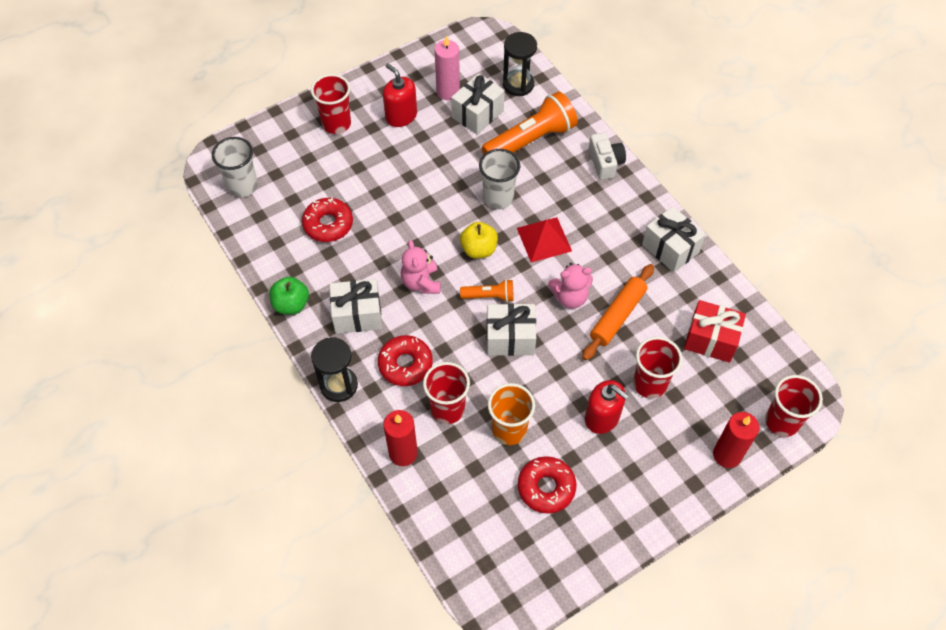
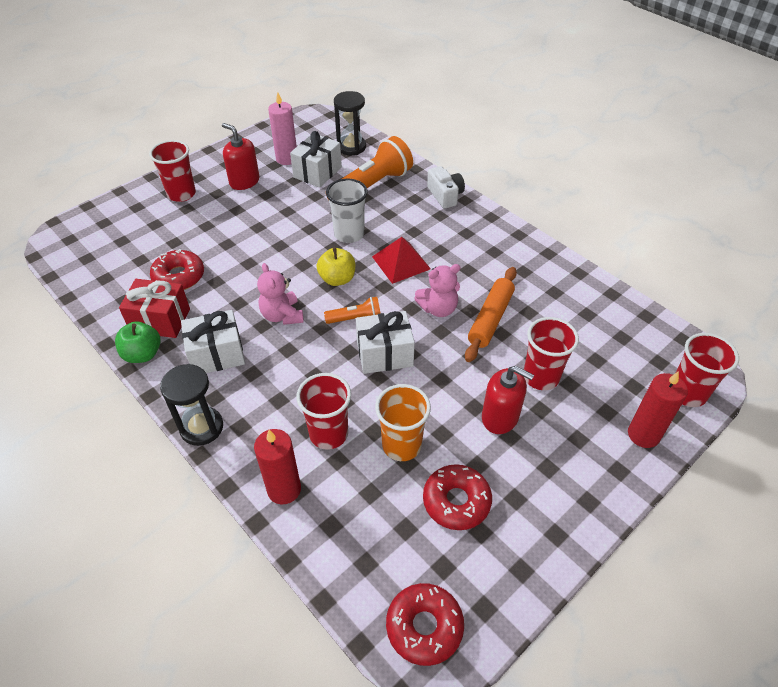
camera: 10 degrees left, 10 degrees down
(243, 186) = (87, 255): white cup -> none
(405, 364) = (275, 395): red donut -> red donut (424, 627)
(670, 248) = (525, 255): white gift -> none
(711, 339) = (589, 327): red gift -> red gift (160, 320)

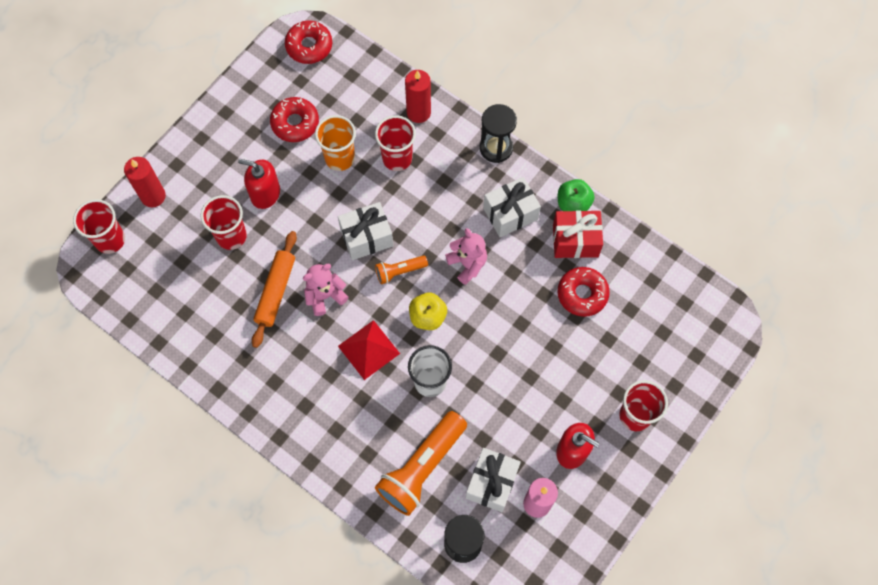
camera: 170 degrees right, 20 degrees up
(445, 195) = (333, 465): white camera -> none

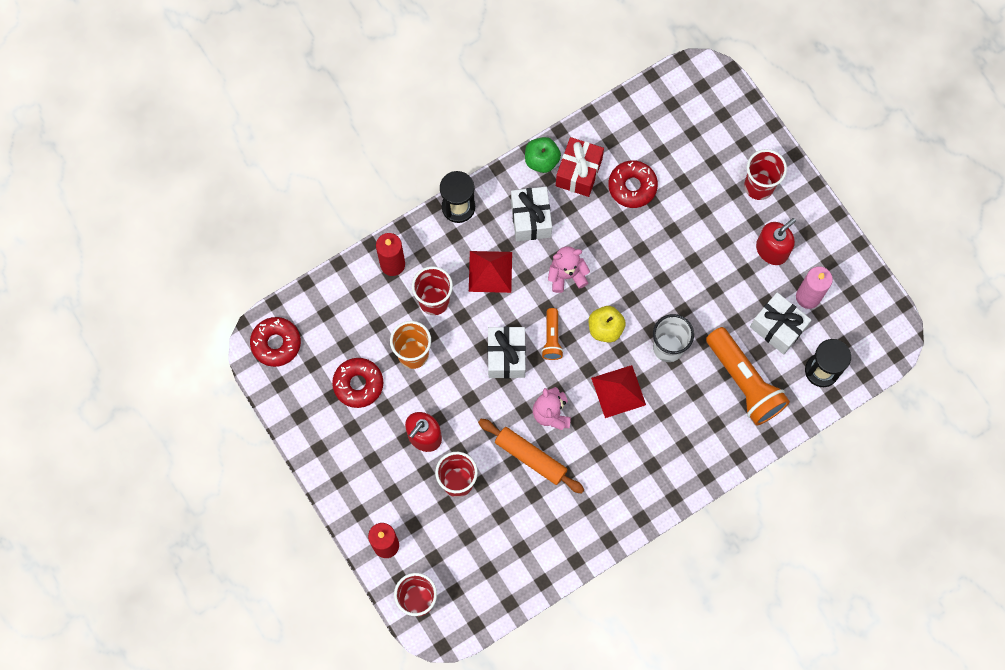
camera: 70 degrees left, 5 degrees up
(444, 196) = (490, 271): none -> red pyramid

